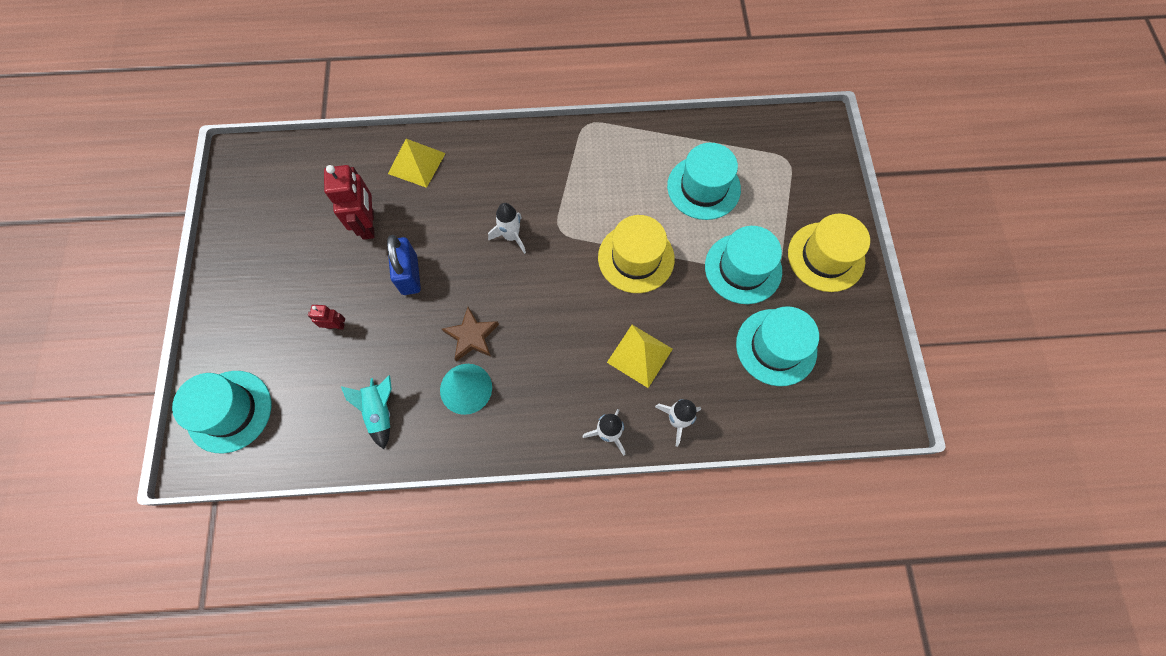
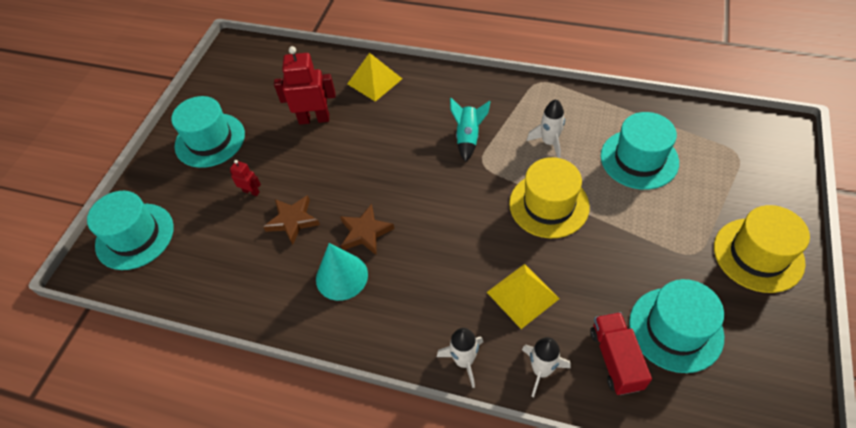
camera: 25 degrees right, 15 degrees down
(368, 224) = (314, 119): red robot -> red robot turned 105 degrees counterclockwise
(380, 412) = (257, 274): turquoise rocket -> turquoise rocket (468, 137)
(393, 345) = (293, 221): none -> brown star
(409, 275) = (331, 167): blue padlock -> none
(511, 236) = (435, 157): white rocket -> white rocket (549, 142)
(735, 390) = (615, 359): none -> red truck
(743, 268) = (659, 242): turquoise hat -> turquoise hat (210, 140)

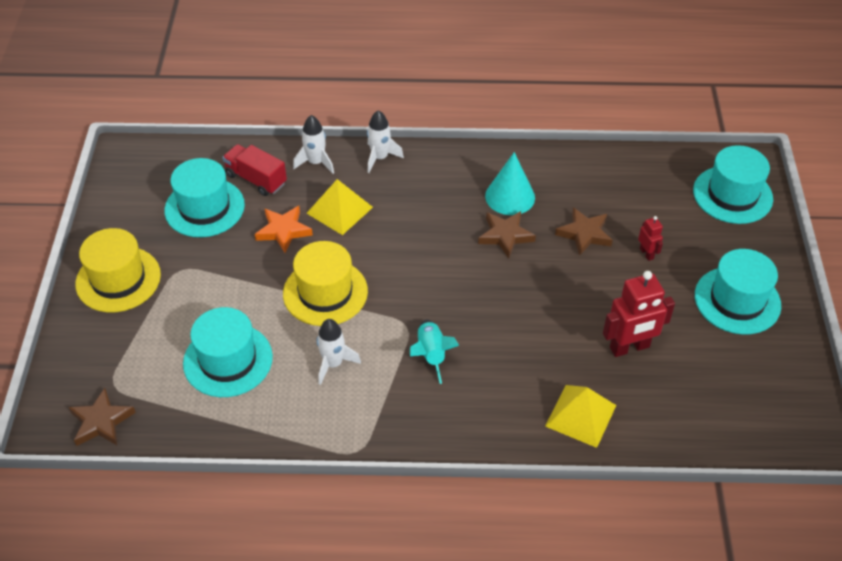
camera: 160 degrees right, 5 degrees down
(251, 191) = (646, 253): red robot -> red robot turned 120 degrees counterclockwise
(585, 280) = (283, 231): none -> orange star
(615, 359) = (256, 179): red truck -> red truck turned 150 degrees clockwise
(741, 128) = (101, 421): none -> brown star

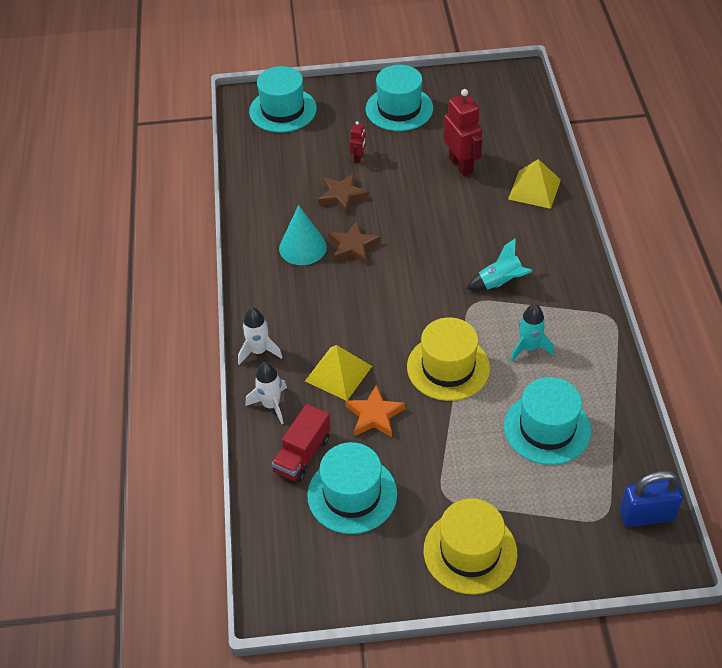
camera: 95 degrees left, 0 degrees up
(101, 421) = (646, 515): brown star -> blue padlock
(333, 364) = (529, 348): white rocket -> turquoise rocket
(646, 253) = (359, 158): red robot -> red robot turned 135 degrees clockwise

